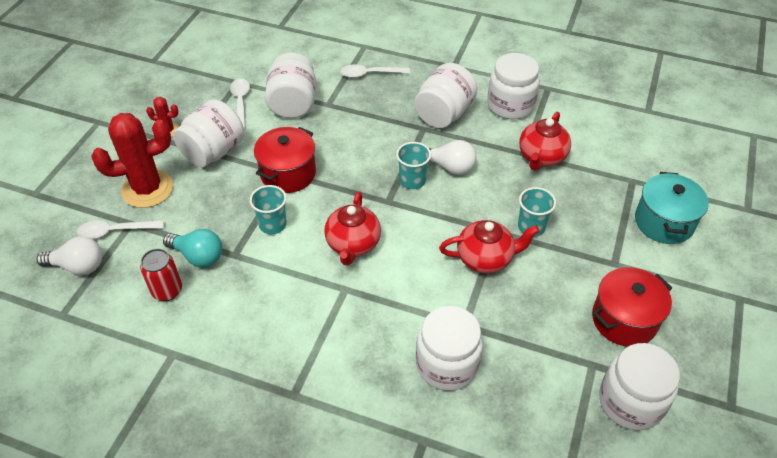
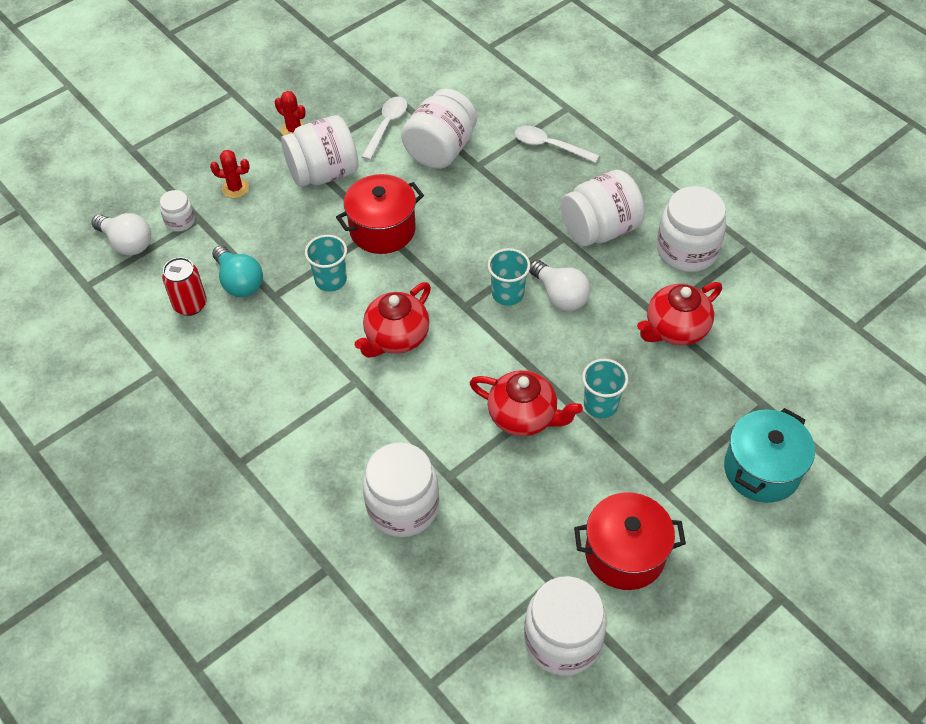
camera: 30 degrees right, 5 degrees up
(115, 231) = (180, 221): white spoon -> white jar
(147, 189) = (235, 188): red cactus -> red cactus, size x0.46

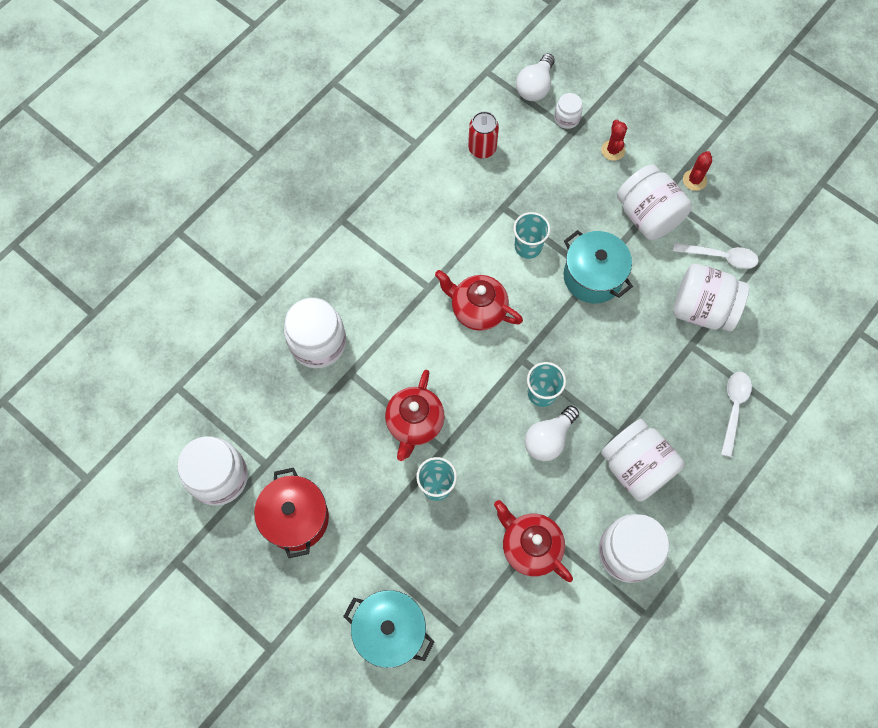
camera: 80 degrees right, 15 degrees up
(239, 282) = (512, 178): turquoise light bulb -> none
(382, 229) = (593, 277): red pot -> turquoise pot

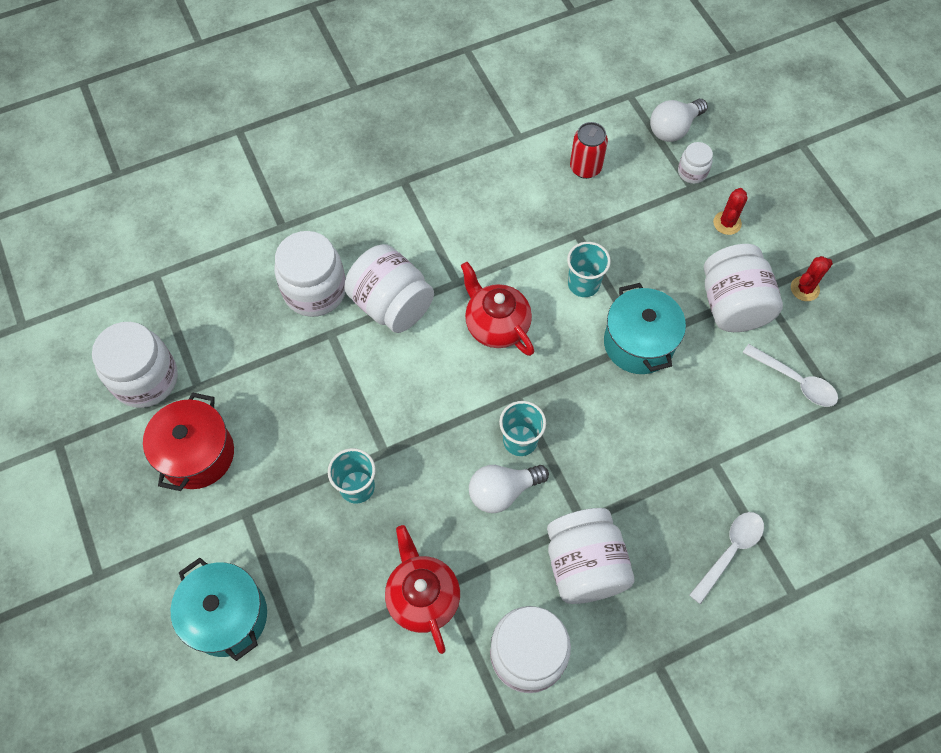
camera: 25 degrees right, 5 degrees down
(414, 423) = (369, 412): red teapot -> none
(702, 309) = (746, 428): white jar -> white jar (391, 304)

